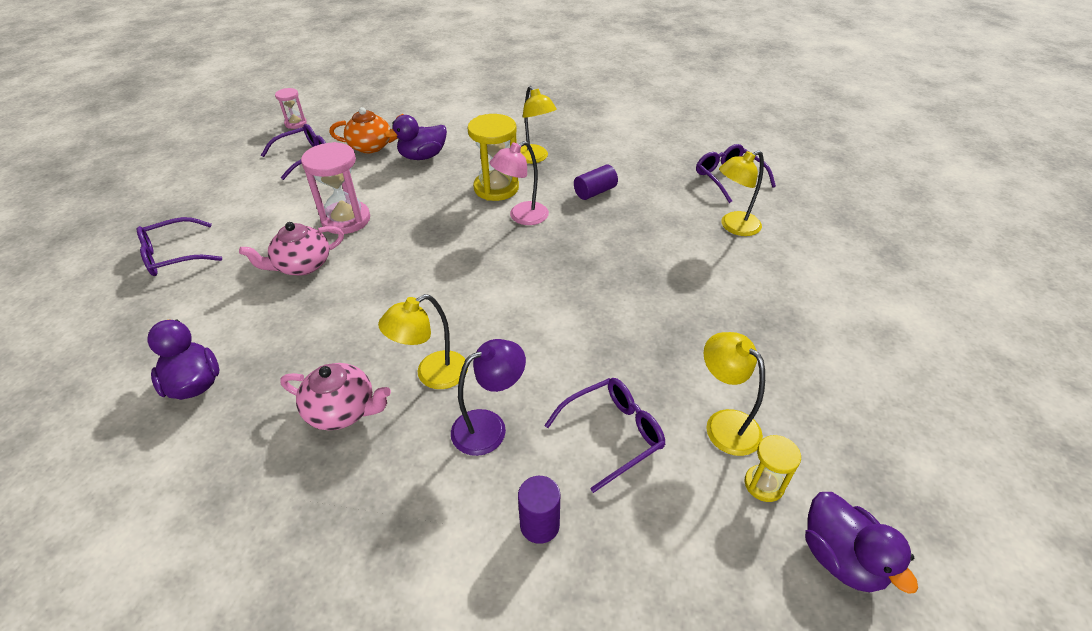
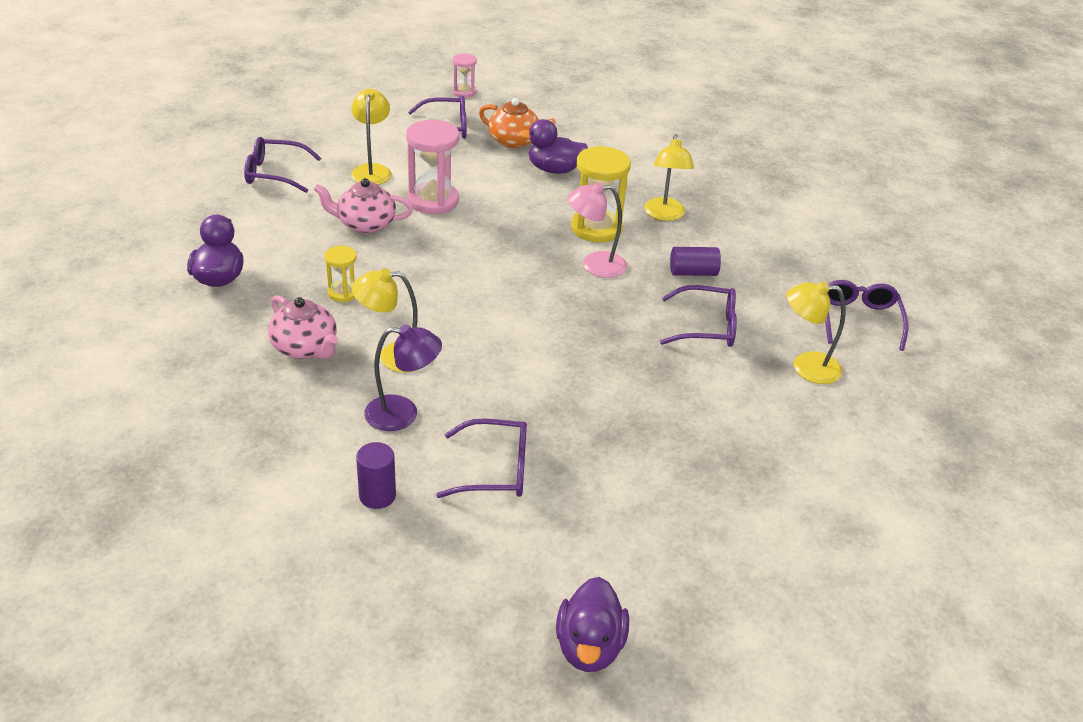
camera: 30 degrees right, 5 degrees down
(644, 228) = (707, 327): none -> purple glasses
(724, 423) = (599, 512): yellow lamp -> yellow lamp (372, 170)
(764, 484) = (583, 569): yellow hourglass -> yellow hourglass (343, 293)

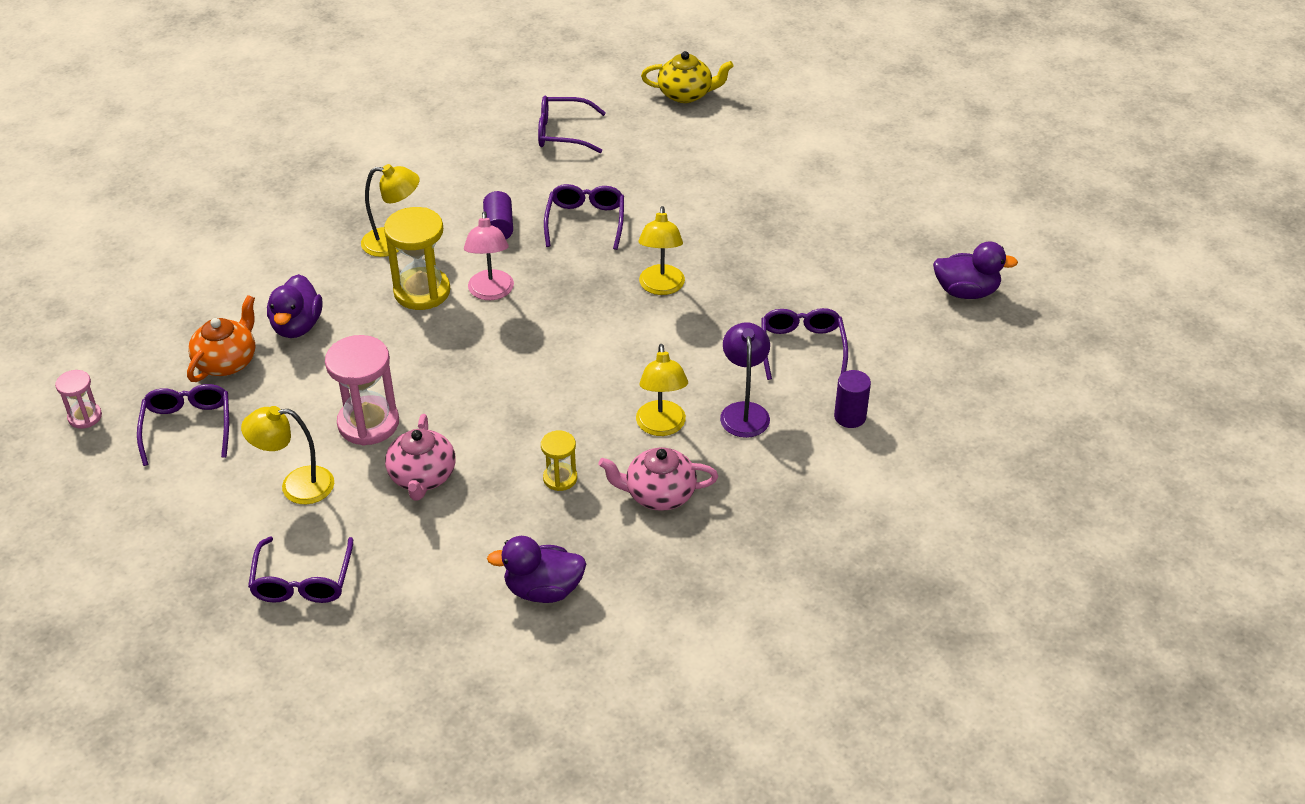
camera: 90 degrees left, 5 degrees up
(305, 348) = (658, 494): pink teapot -> pink teapot turned 135 degrees counterclockwise
(806, 367) = (634, 168): yellow lamp -> yellow lamp (661, 287)
(966, 419) = (686, 94): none -> yellow teapot

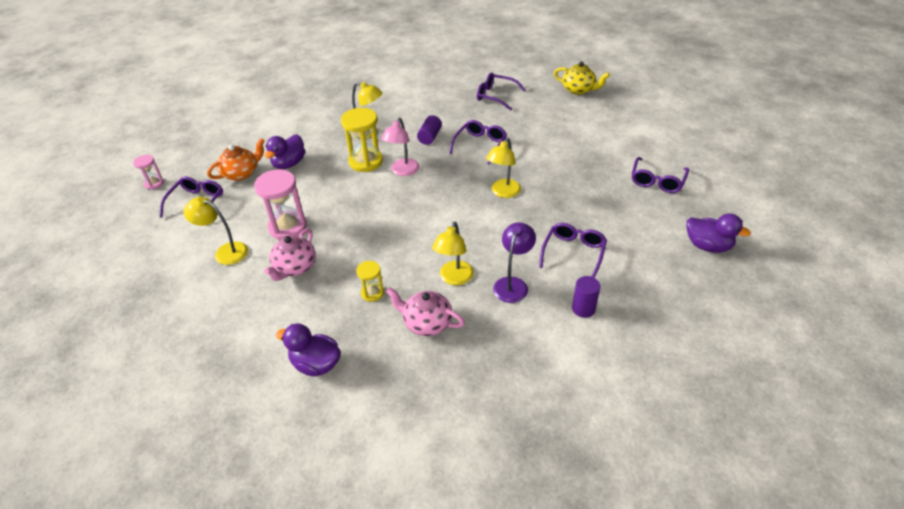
camera: 25 degrees right, 0 degrees up
(302, 581) = (187, 310): purple glasses -> purple glasses (657, 181)

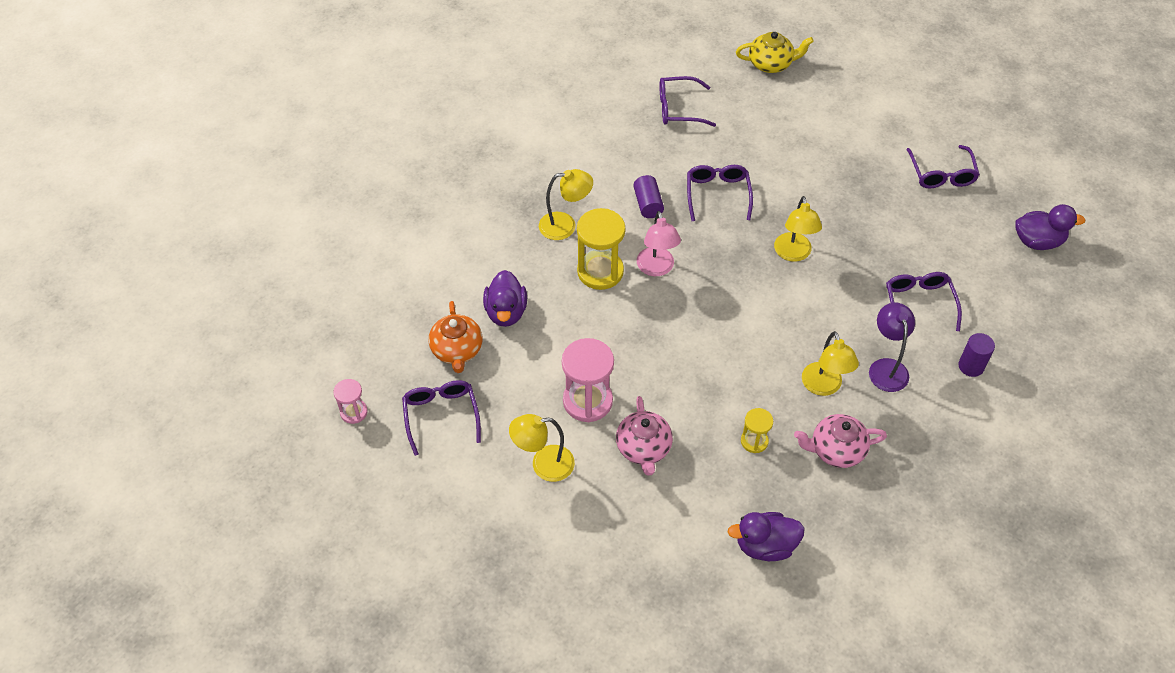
camera: 30 degrees left, 10 degrees up
(241, 173) = (457, 350): orange teapot -> orange teapot turned 150 degrees clockwise

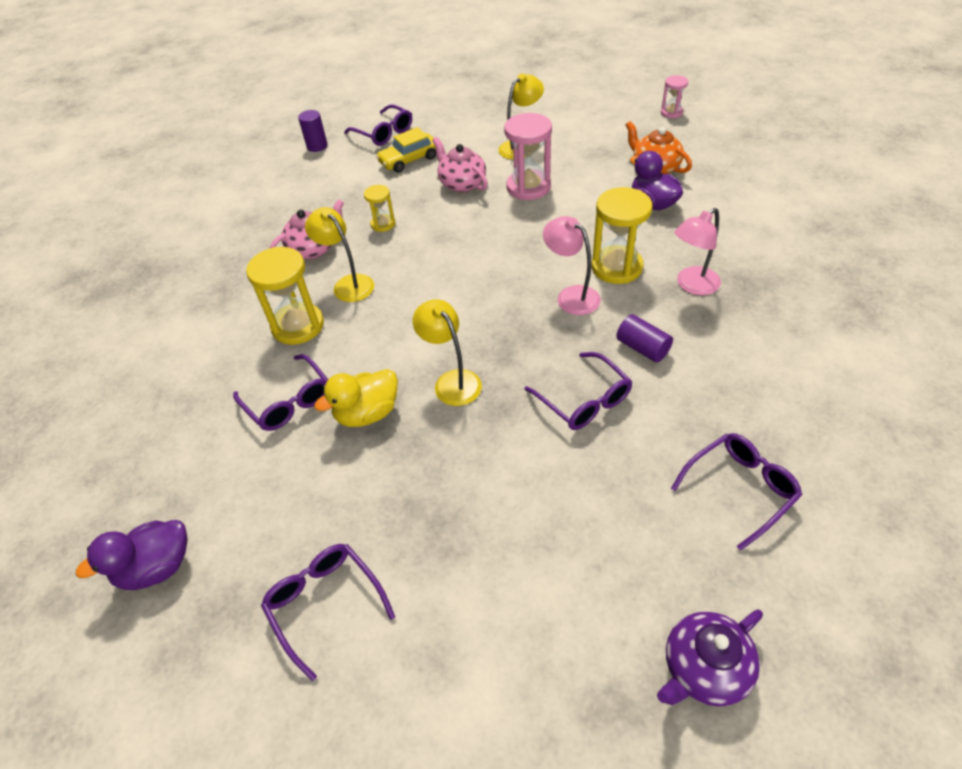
camera: 150 degrees right, 5 degrees down
(441, 415) = (616, 136): purple glasses -> purple glasses (384, 133)
(565, 225) = (692, 285): yellow lamp -> pink lamp
(669, 524) = (409, 160): none -> yellow car
(765, 546) = (336, 179): purple duck -> none
(771, 64) = (704, 668): yellow teapot -> purple teapot
(865, 264) = (367, 413): none -> yellow duck
(886, 367) = (298, 326): purple lamp -> yellow hourglass
(971, 366) = (212, 368): purple cylinder -> purple cylinder (317, 146)

